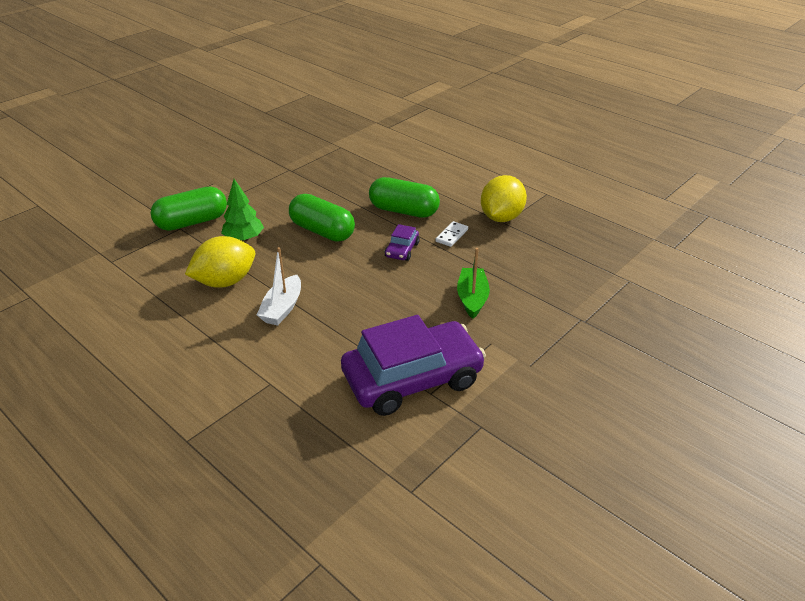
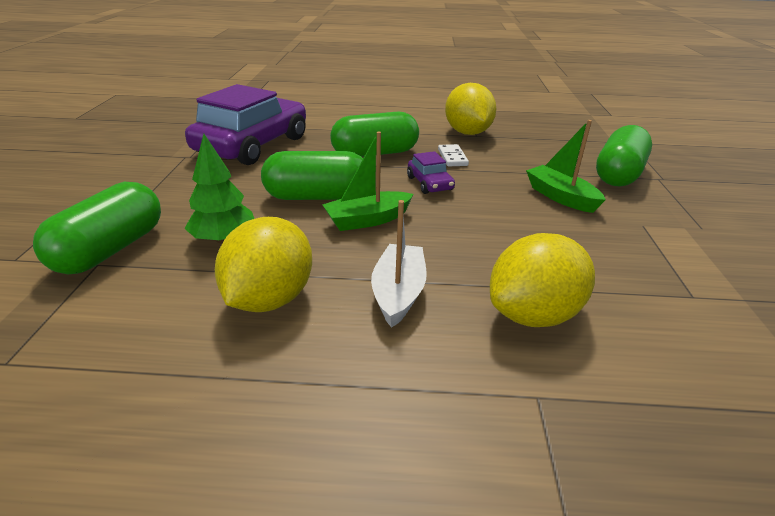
camera: 40 degrees left, 5 degrees down
(282, 308) = (398, 293): white boat -> white boat turned 150 degrees counterclockwise
(327, 259) = (367, 220): none -> green boat
(327, 352) = (533, 314): none -> yellow lemon
(412, 379) = (654, 292): purple car -> purple car (252, 145)
(554, 302) = (618, 174): none -> green capsule

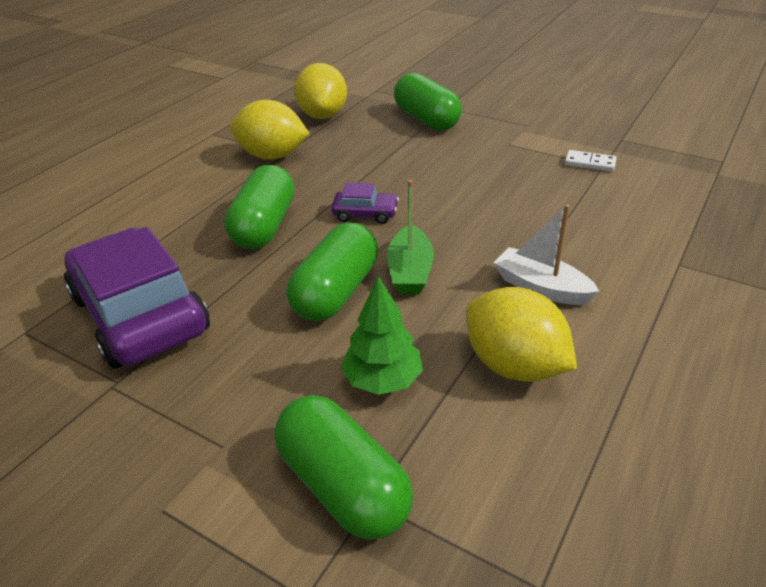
camera: 60 degrees left, 5 degrees up
(452, 157) = (321, 183): white domino -> white domino (590, 163)
(533, 314) = (596, 234): yellow lemon -> yellow lemon (323, 115)
(560, 197) = (443, 159): green boat -> none

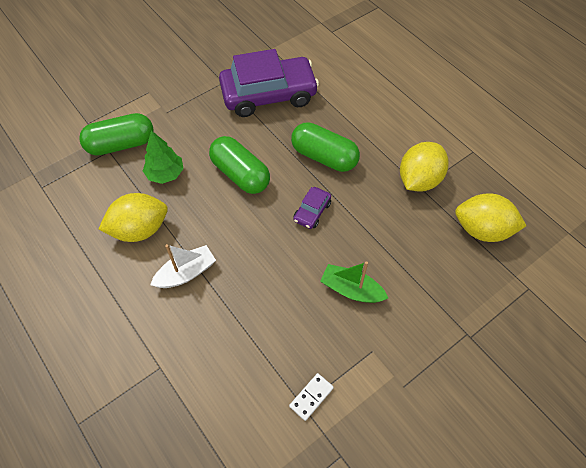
camera: 110 degrees right, 20 degrees up
(410, 271) = (238, 214): green boat -> green boat (351, 290)
(426, 119) = (446, 306): green capsule -> none

